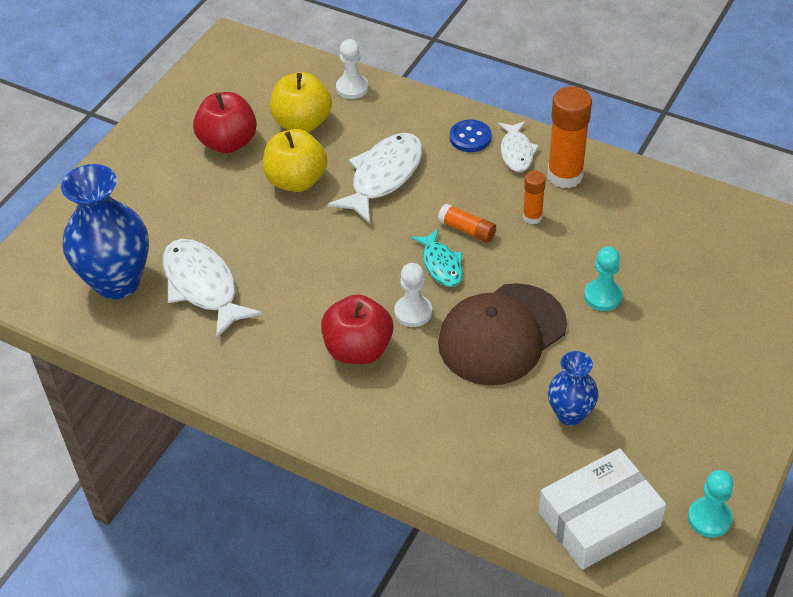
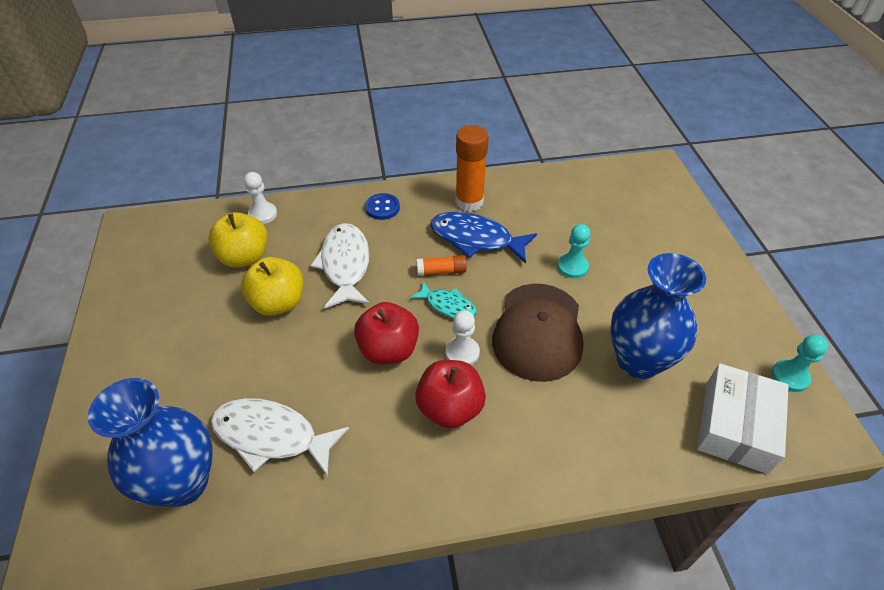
camera: 40 degrees left, 0 degrees up
(228, 142) = (193, 302): red apple -> red apple (388, 350)
(516, 152) = (423, 202): white fish -> none
(532, 217) = (476, 239): orange glue stick -> blue fish
(570, 414) = (638, 360): blue vase -> blue vase, size x1.83

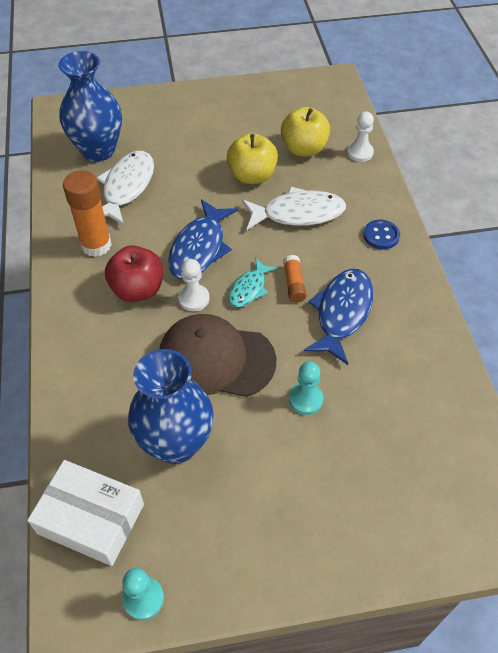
camera: 90 degrees right, 5 degrees up
(388, 350) = (200, 248): red apple -> blue fish
(469, 202) = (401, 308): orange glue stick -> orange glue stick (96, 245)

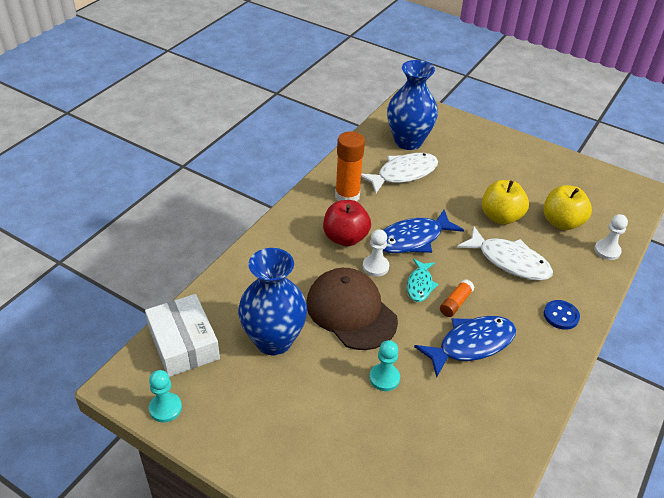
camera: 40 degrees right, 10 degrees down
(249, 288) = (420, 285): turquoise fish -> turquoise fish turned 60 degrees counterclockwise

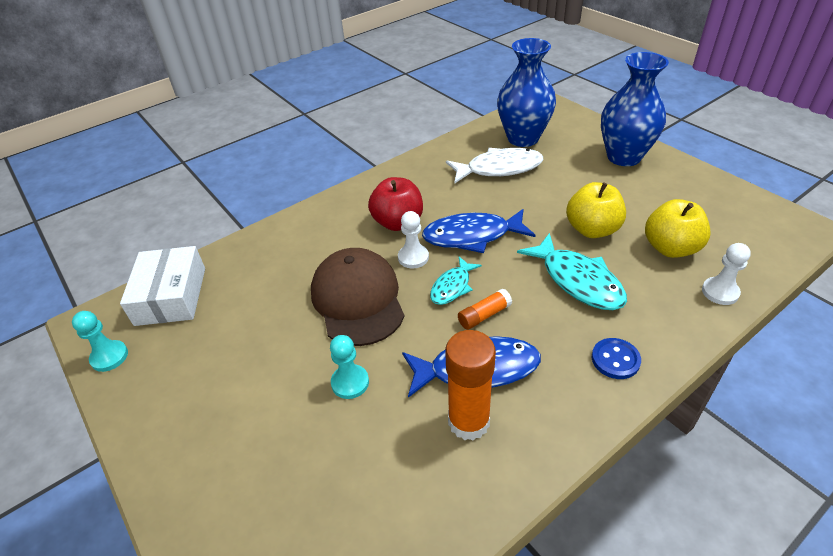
camera: 25 degrees right, 0 degrees up
(273, 340) = (258, 312): blue vase -> blue vase (624, 157)
(347, 196) = (425, 182): orange glue stick -> orange glue stick (468, 421)
(509, 261) = (578, 280): white fish -> turquoise fish

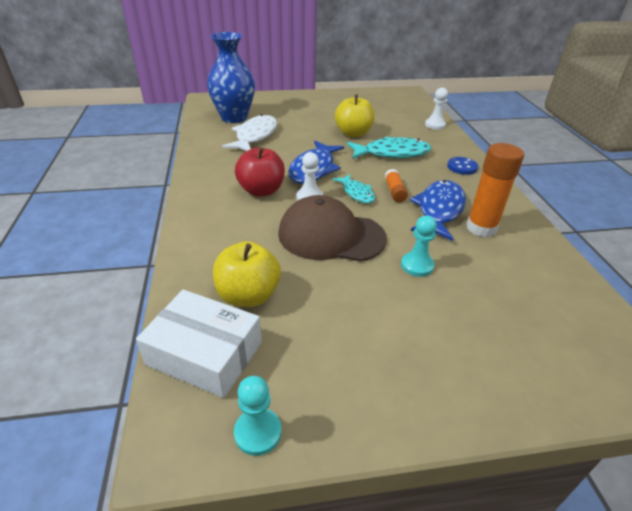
camera: 65 degrees left, 5 degrees down
(624, 157) = (300, 101): blue vase -> none
(670, 248) = (391, 122): yellow apple -> yellow apple (248, 295)

